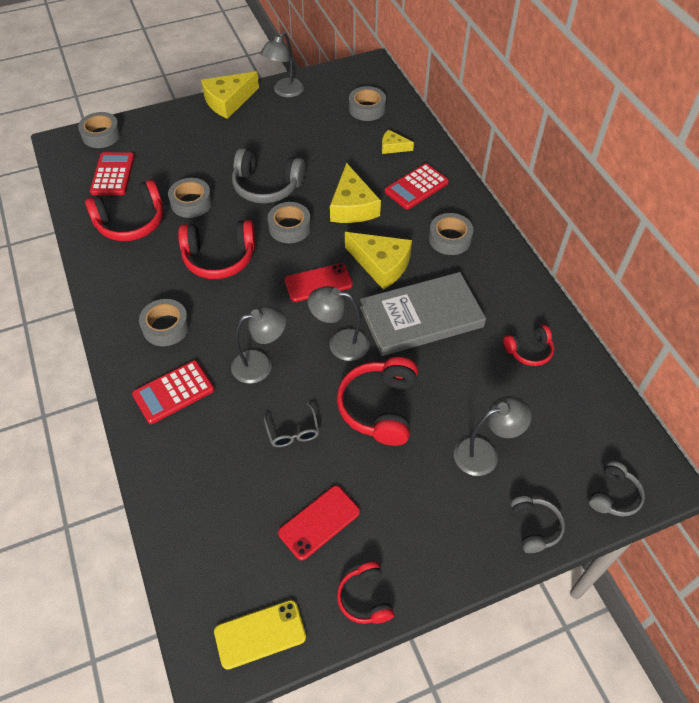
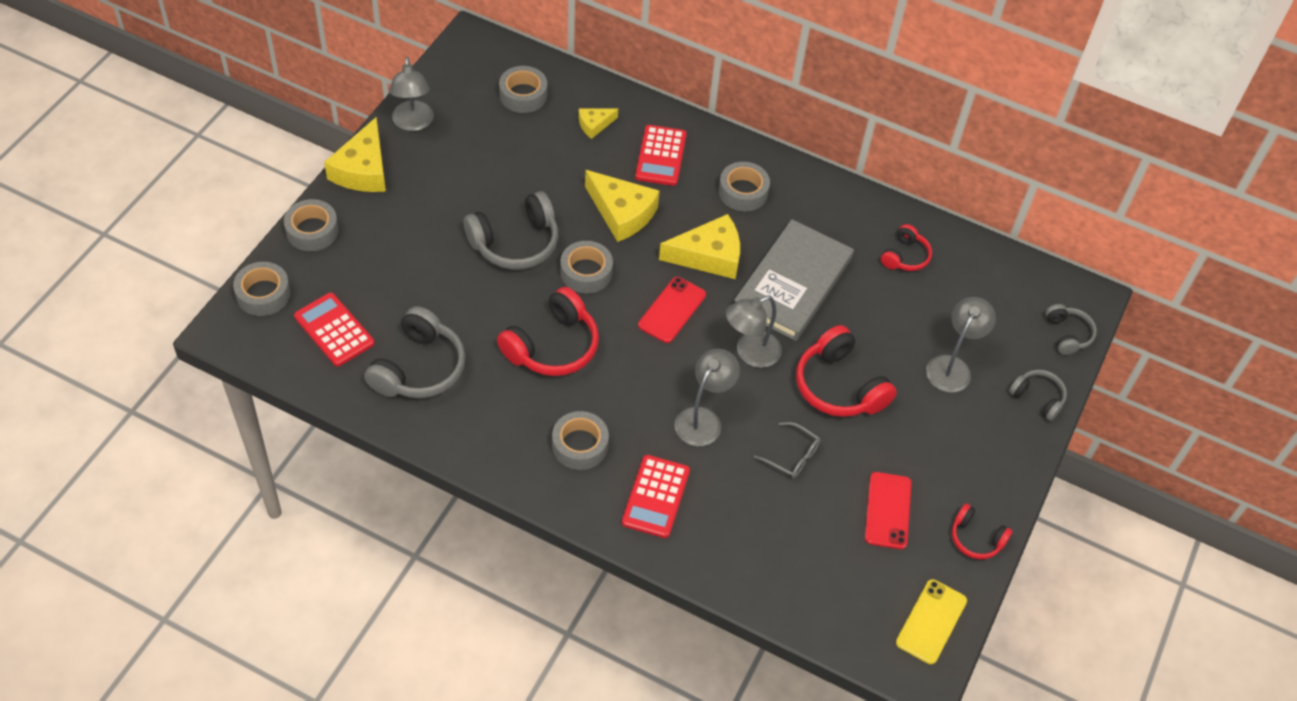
camera: 45 degrees left, 0 degrees up
(131, 222) = (419, 368): red headphones -> grey headphones
(191, 203) = (458, 308): grey tape -> grey tape (312, 231)

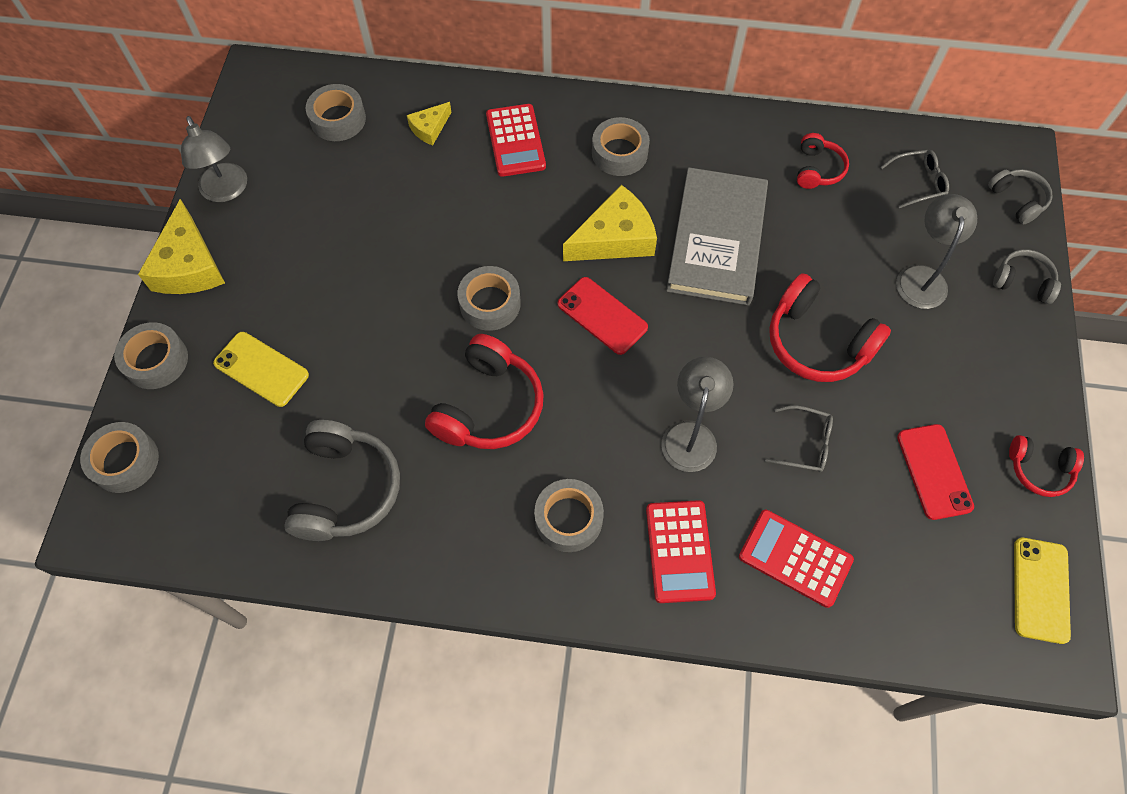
camera: 15 degrees left, 10 degrees up
(334, 330) = (227, 477): red calculator -> red calculator (795, 558)
(389, 262) = (261, 369): none -> yellow phone
(515, 243) = (397, 295): grey headphones -> none
(622, 213) = (501, 220): yellow cheese -> none
(672, 310) = (602, 315): red phone -> red phone turned 60 degrees counterclockwise
(750, 353) = (707, 337): grey lamp -> none
(987, 294) = (918, 182): none -> grey glasses

